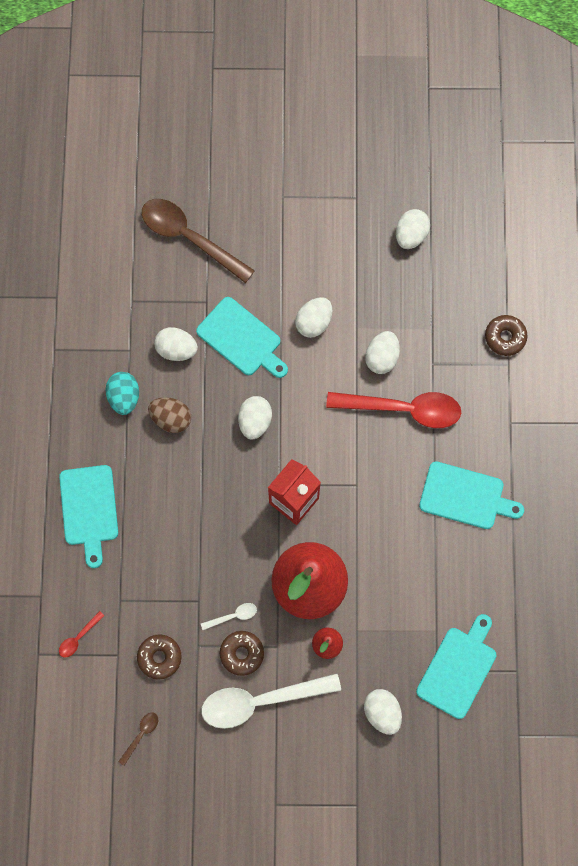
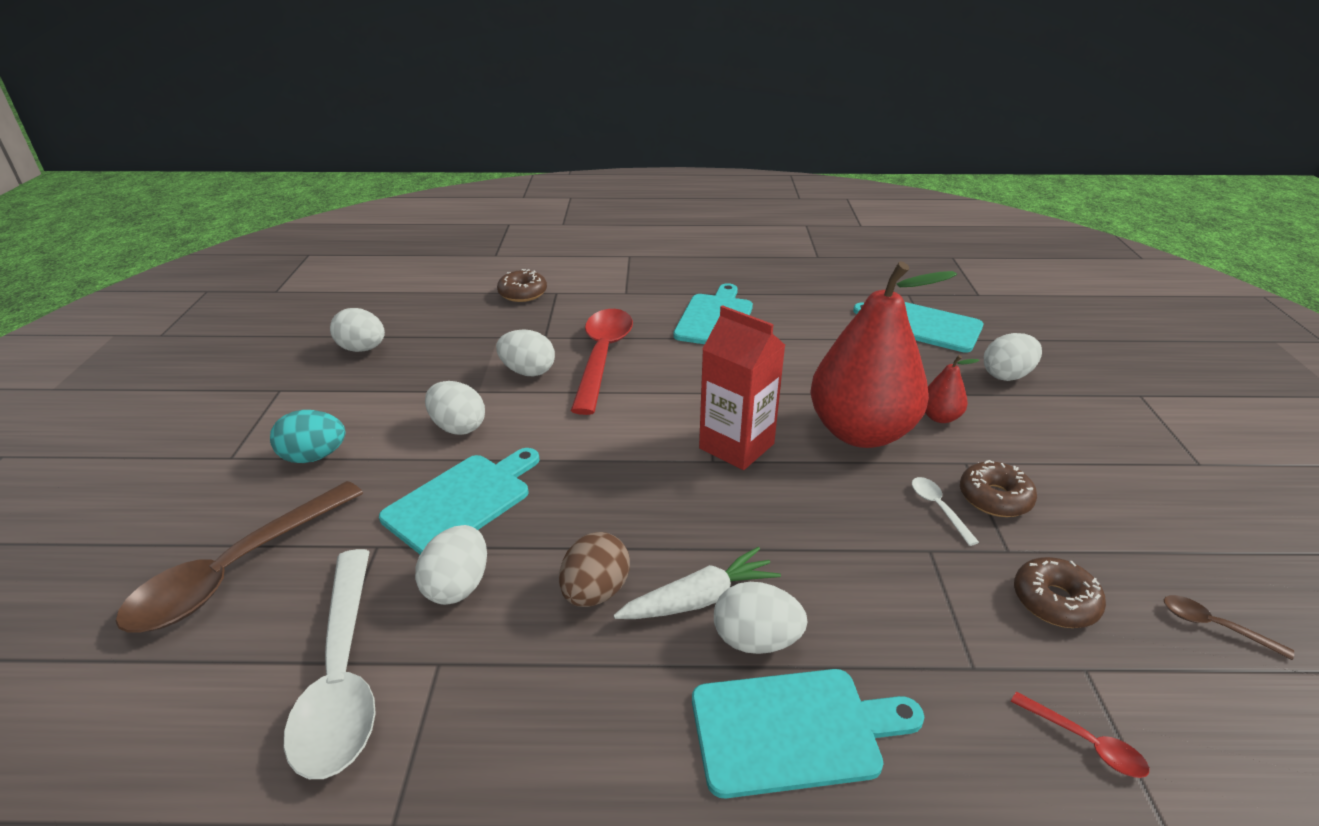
camera: 90 degrees left, 40 degrees down
(124, 397) = (541, 669): turquoise egg -> turquoise egg (314, 457)
(165, 471) = (699, 599): none -> white carrot
(255, 421) = (609, 485): white egg -> white egg (756, 640)
(260, 701) = (1056, 478): white spoon -> white spoon (342, 676)

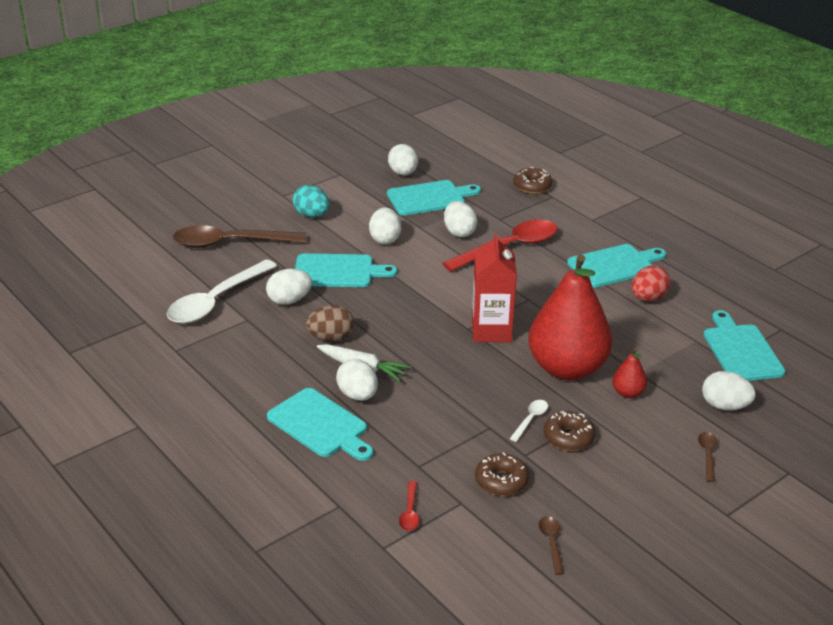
camera: 50 degrees right, 0 degrees up
(436, 357) = (429, 198): none -> turquoise cutting board
(790, 328) = (648, 298): none -> red egg
(1085, 424) = (707, 455): none -> brown spoon

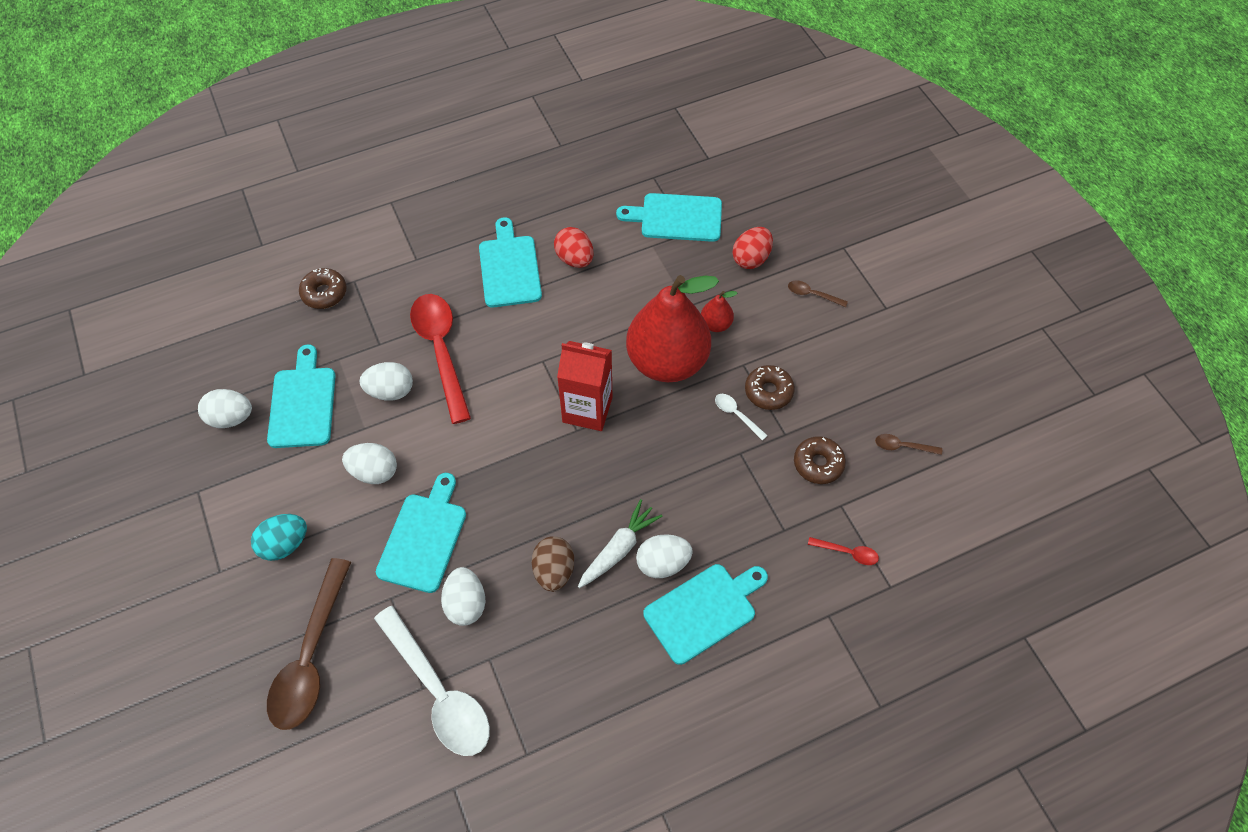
camera: 75 degrees left, 25 degrees up
(725, 406) = (751, 259): white egg -> red egg

